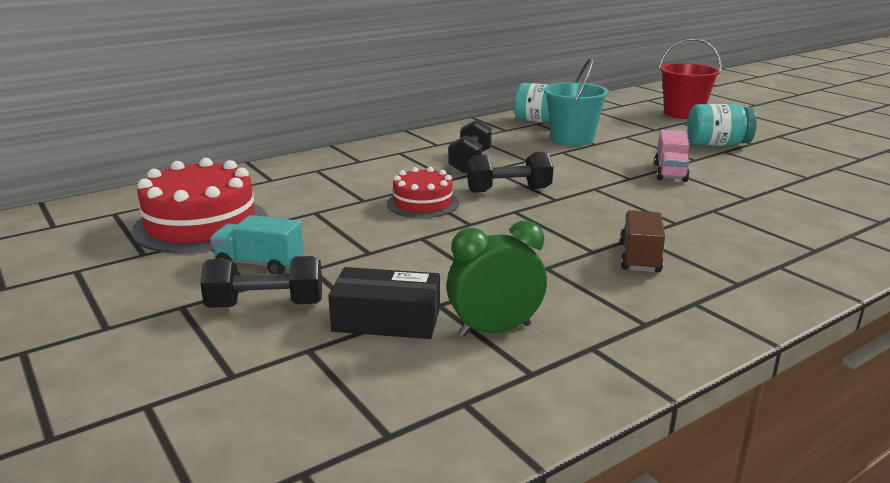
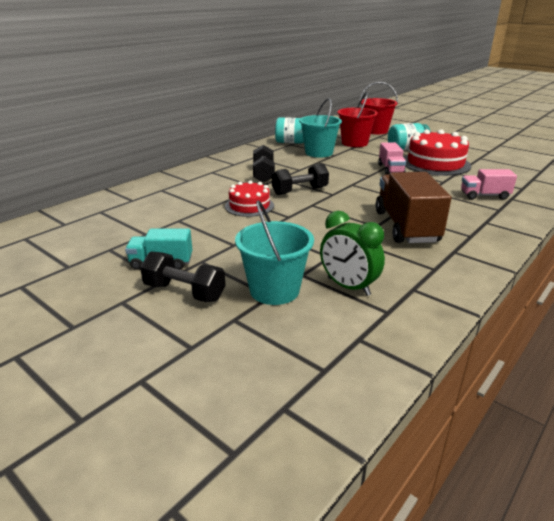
camera: 15 degrees left, 5 degrees up
(201, 224) = (99, 239): red cake -> red cake (435, 163)
(266, 305) = (184, 292): black dumbbell -> black dumbbell turned 45 degrees clockwise
(386, 320) = (274, 290): black box -> turquoise bucket
(495, 330) = (348, 286): green clock -> green clock turned 105 degrees counterclockwise
(637, 129) = (354, 143): none -> red bucket
(639, 258) = (406, 227): brown truck -> brown truck, size x1.80
(803, 226) = (484, 196): none -> pink truck

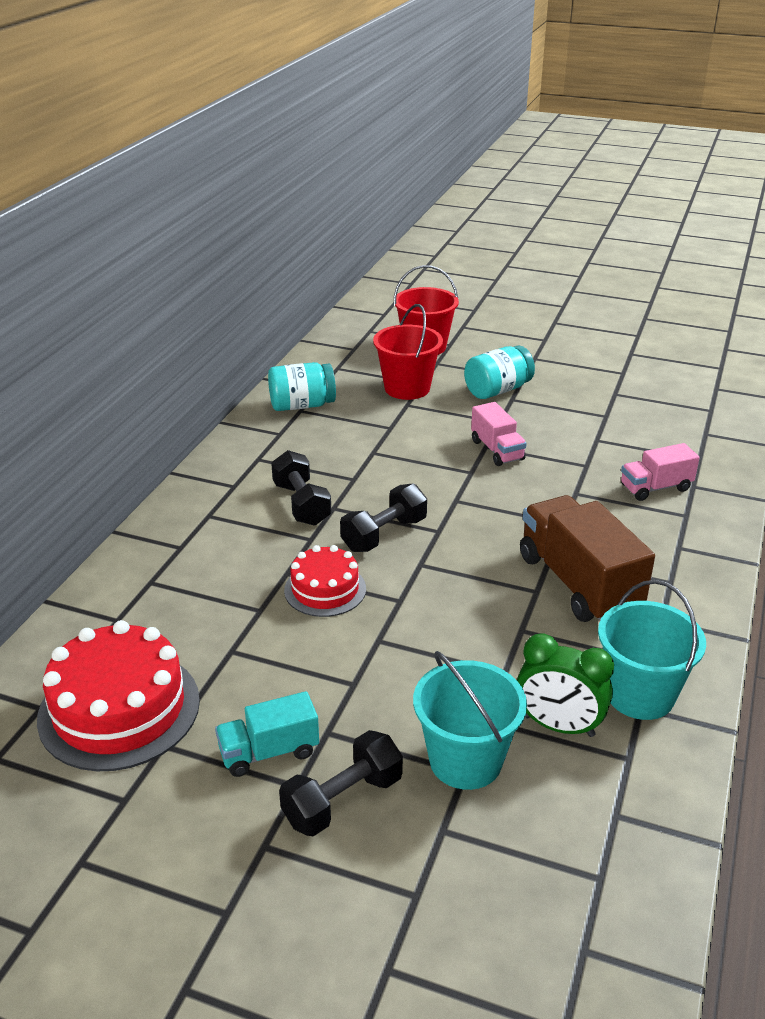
camera: 20 degrees left, 5 degrees up
(184, 292) = (342, 800): black dumbbell -> black dumbbell turned 45 degrees counterclockwise
(319, 153) = (362, 427): turquoise bucket -> turquoise bucket (639, 694)
(435, 163) = (556, 421): red cake -> red cake (119, 709)

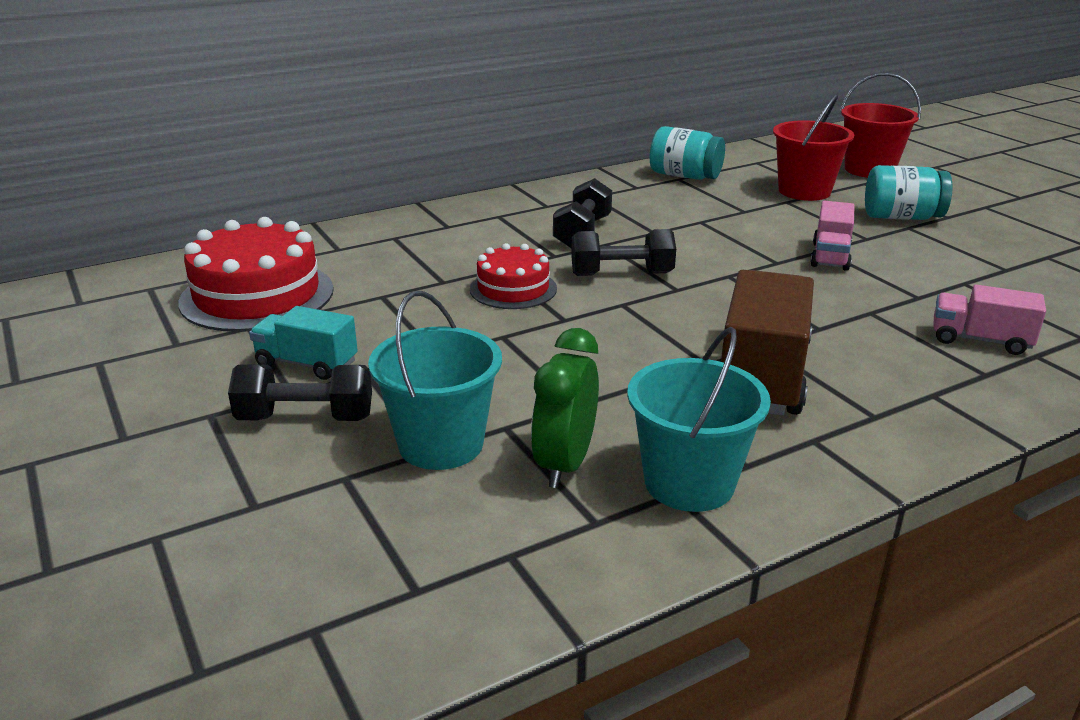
camera: 40 degrees right, 5 degrees down
(558, 726) = (564, 464): green clock -> green clock turned 45 degrees clockwise

